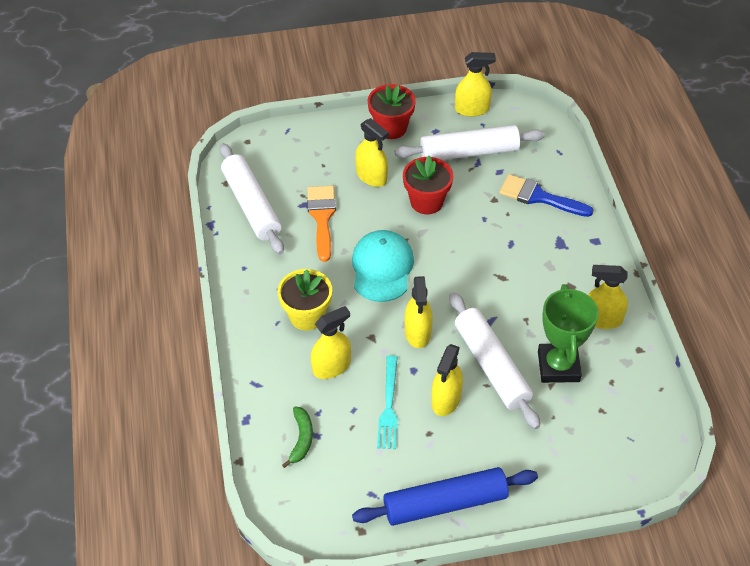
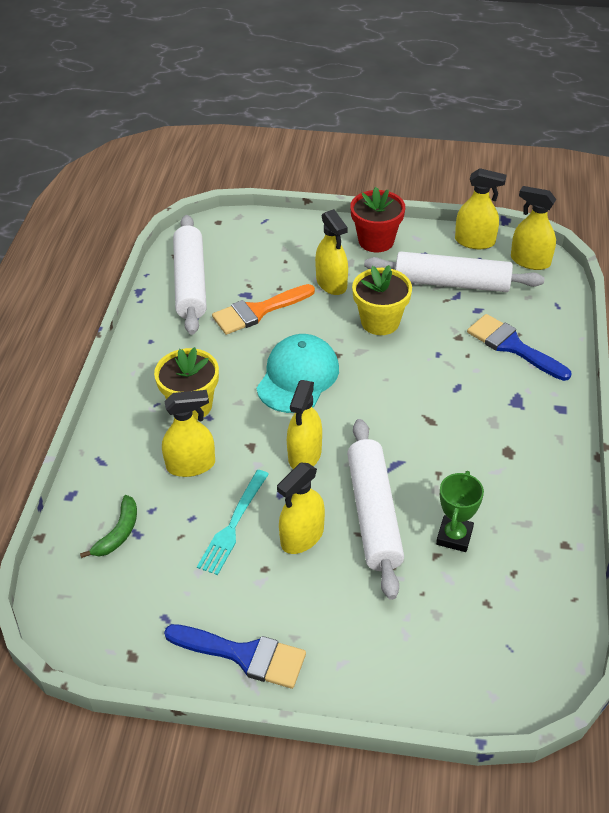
camera: 20 degrees right, 5 degrees down
(322, 217) = (258, 311): orange brush -> orange brush turned 135 degrees counterclockwise
(426, 202) = (380, 322): red flower pot -> yellow flower pot
(445, 503) = (244, 655): blue rolling pin -> blue brush
(558, 366) = (454, 536): green trophy -> green trophy, size x0.63
(602, 319) = (532, 497): yellow spray bottle -> yellow spray bottle (530, 261)

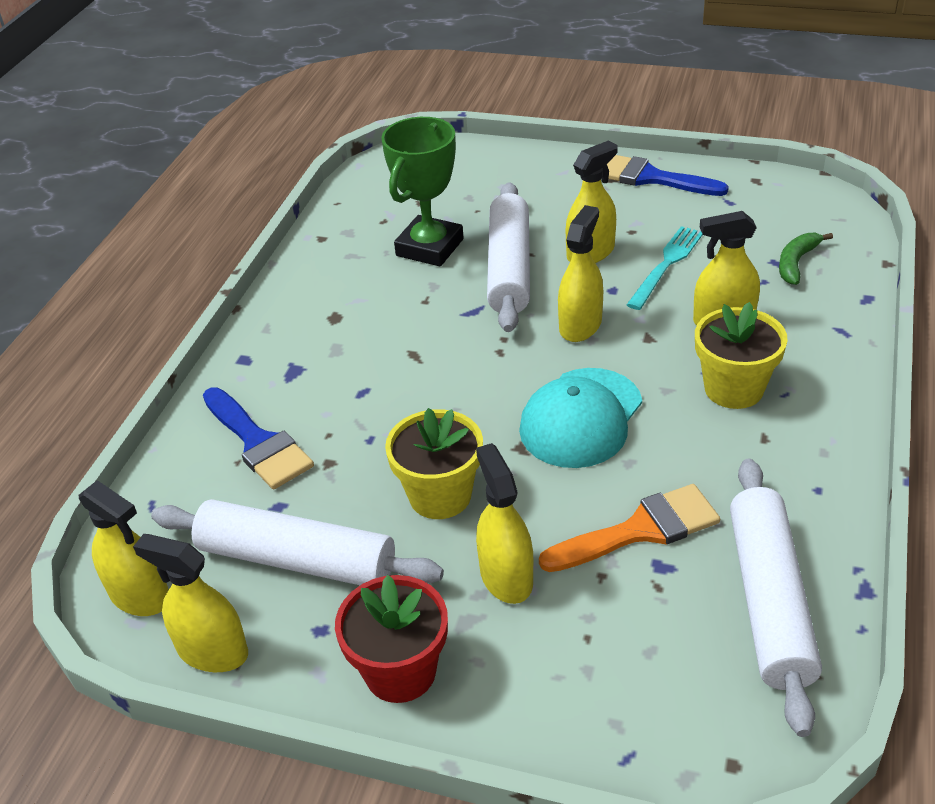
camera: 170 degrees left, 5 degrees down
(454, 536) = (429, 247): green trophy -> green trophy, size x1.58

